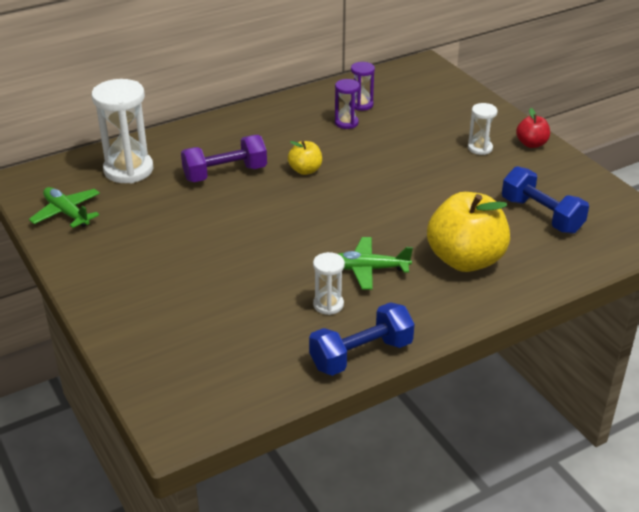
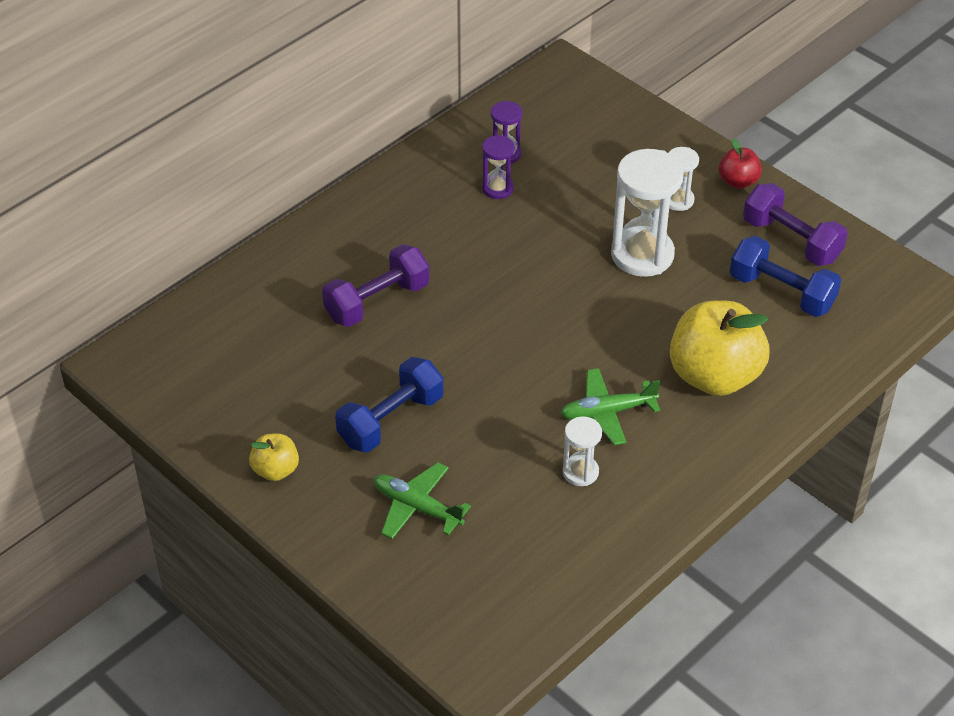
camera: 15 degrees left, 10 degrees up
(67, 213) = (204, 403): green plane -> green plane (417, 507)
(128, 170) = (250, 319): white hourglass -> white hourglass (642, 255)
(305, 170) = (476, 277): yellow apple -> yellow apple (275, 470)
(361, 355) = (642, 532): blue dumbbell -> blue dumbbell (391, 420)
(561, 185) = (791, 240): none -> purple dumbbell

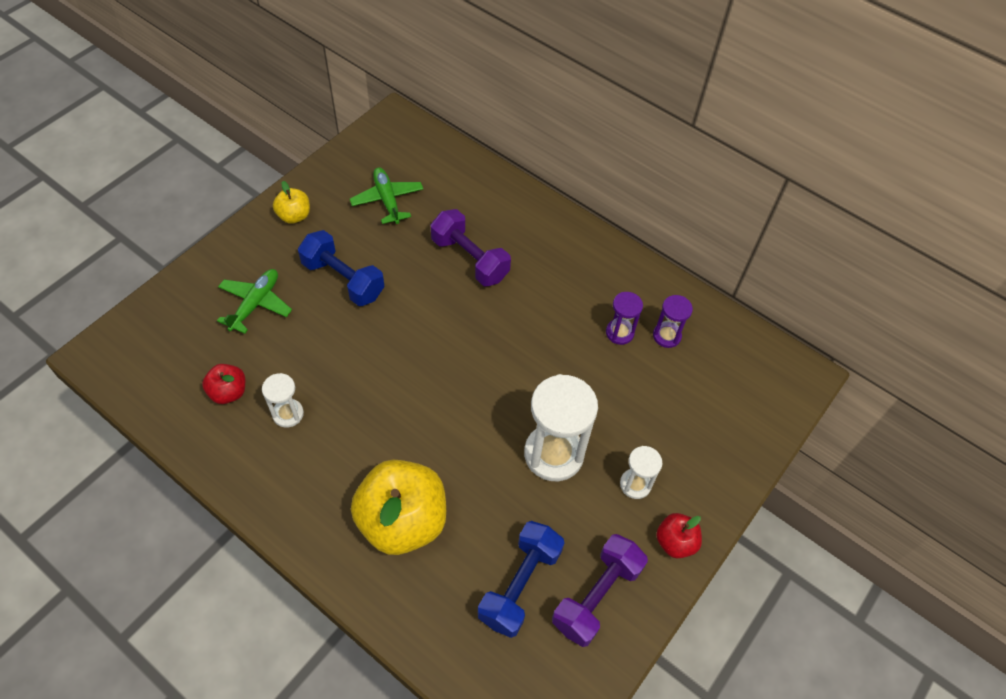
camera: 80 degrees right, 10 degrees up
(546, 529) = (228, 392): none -> red apple
(607, 412) = (355, 432): green plane -> green plane (387, 200)

